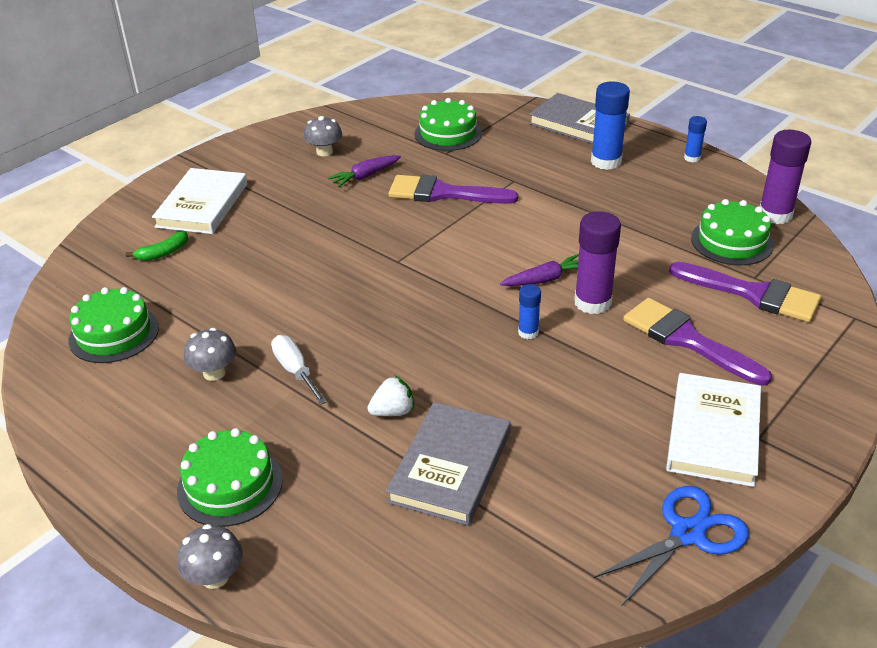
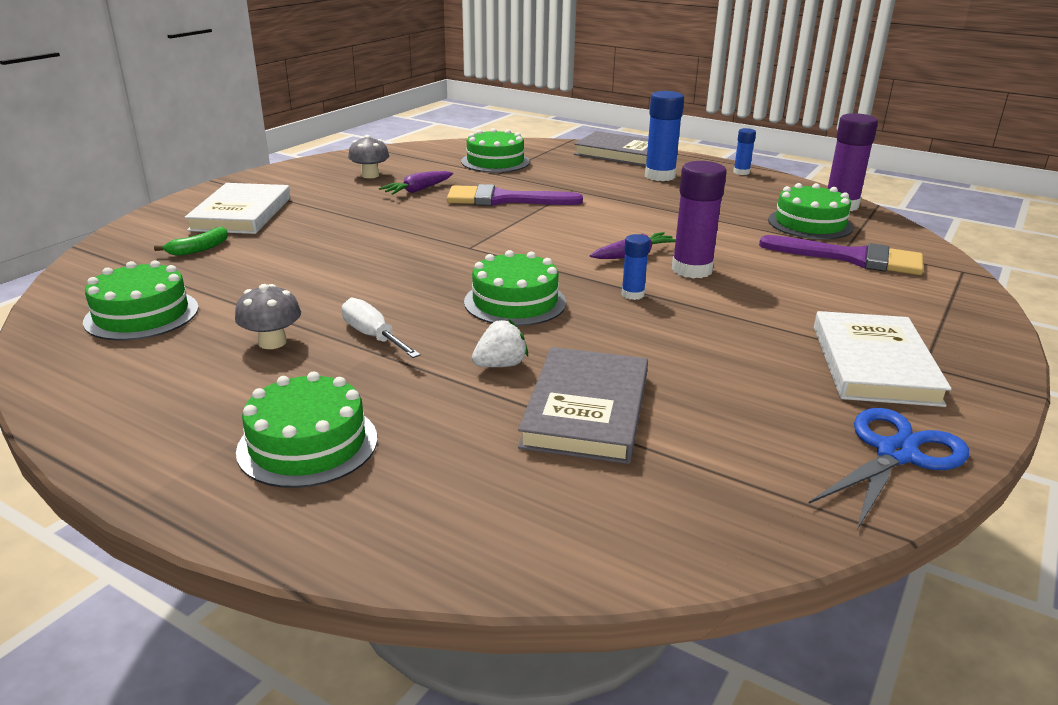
camera: 10 degrees left, 10 degrees down
(215, 577) = (301, 543): grey mushroom -> none
(422, 336) = (515, 302): none -> green cake
(687, 340) = (804, 293): purple brush -> none

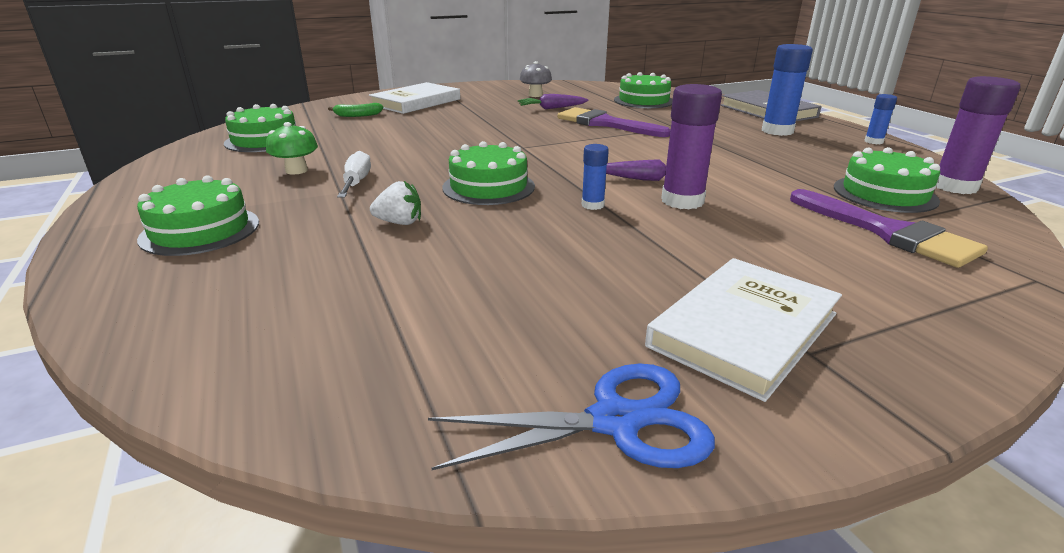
camera: 35 degrees right, 0 degrees up
(272, 342) = (296, 170): grey mushroom -> green mushroom
(586, 410) = (399, 271): grey book -> none

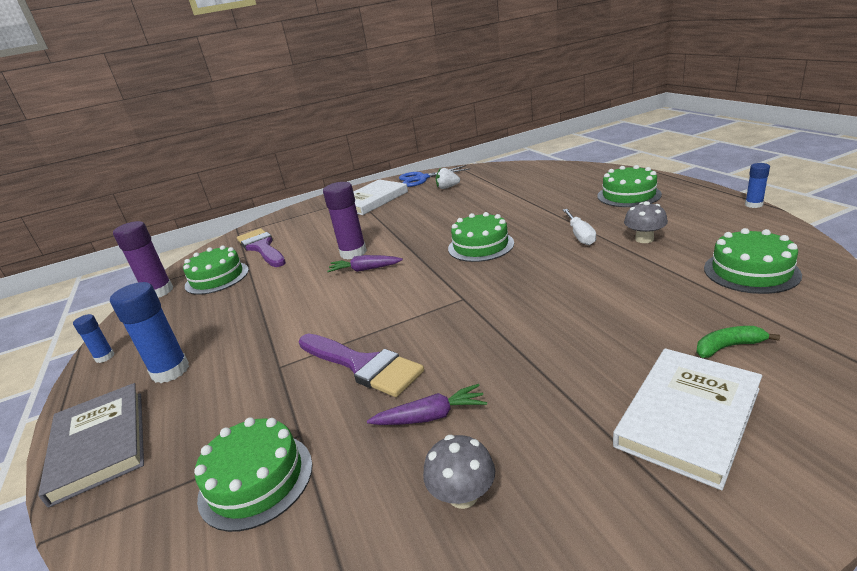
camera: 175 degrees left, 0 degrees up
(296, 170) = (644, 239): green mushroom -> grey mushroom
(399, 222) = (522, 215): white strawberry -> white strawberry (447, 187)
(592, 205) = (411, 241): blue glue stick -> blue glue stick (753, 205)

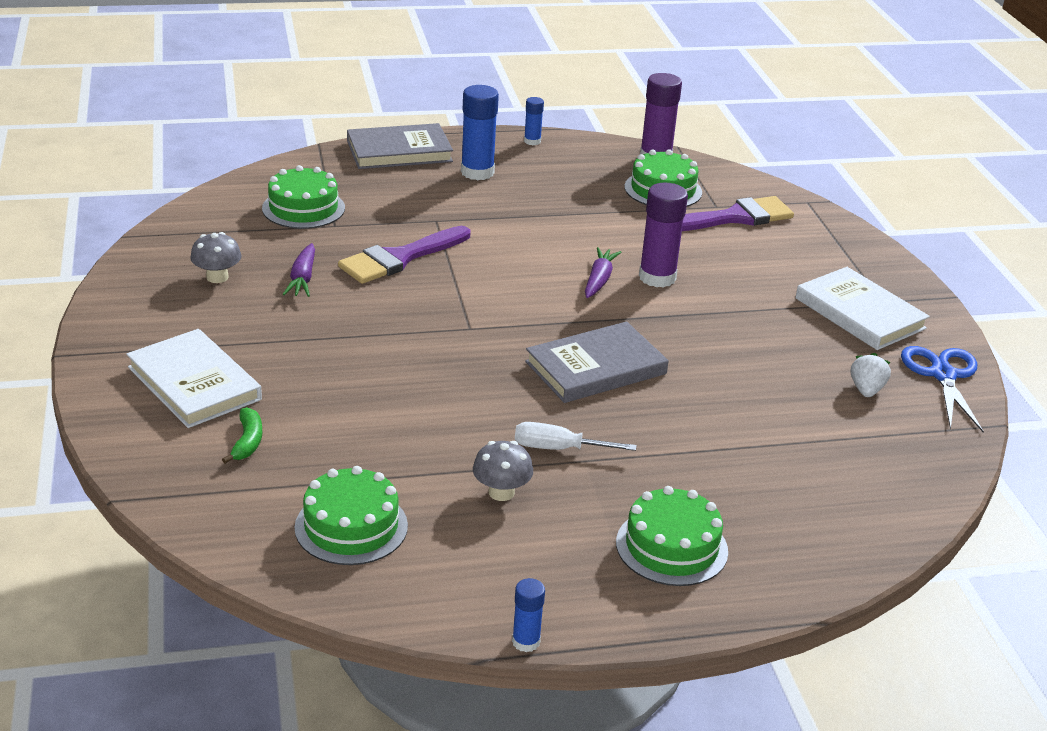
camera: 95 degrees right, 5 degrees up
(480, 246) = (595, 368): green cake -> grey book

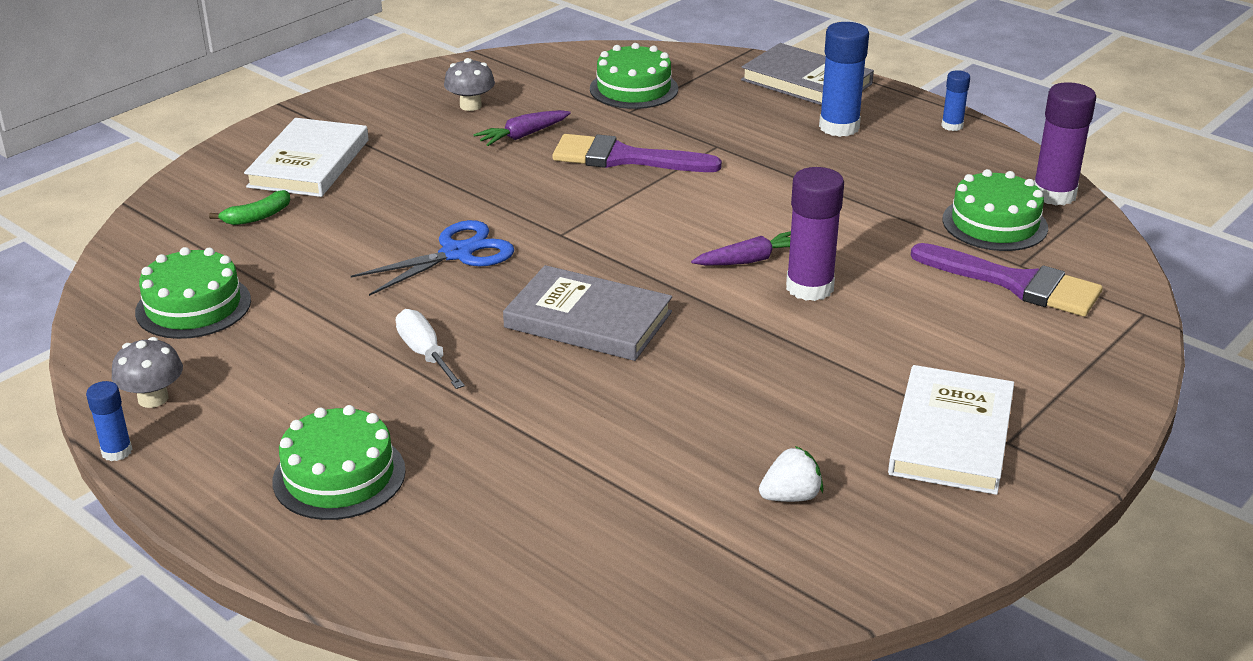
camera: 55 degrees right, 0 degrees up
(501, 492) = (321, 353): grey mushroom -> grey mushroom (153, 398)
(943, 375) = (909, 542): blue scissors -> blue scissors (457, 253)

